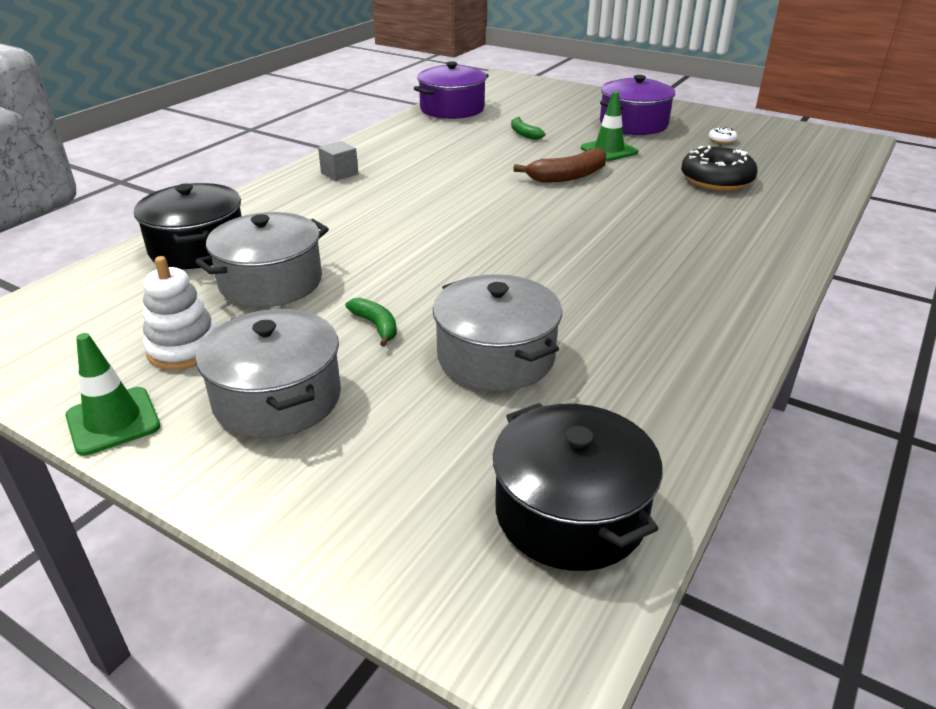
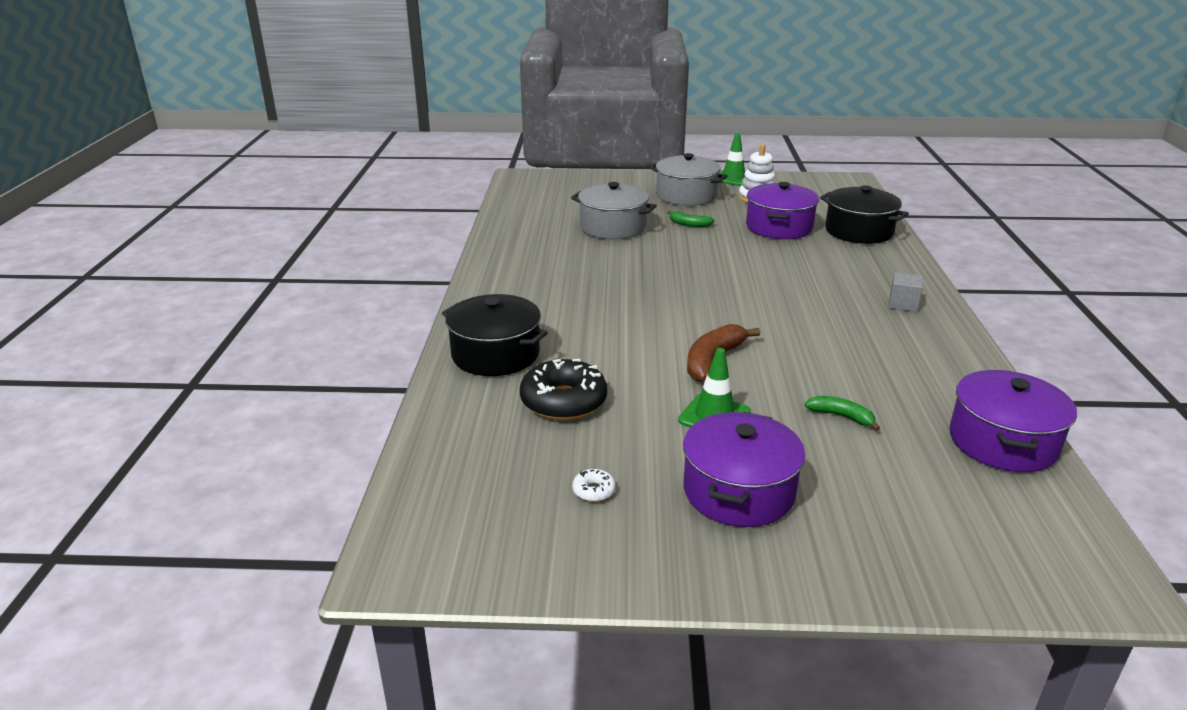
camera: 150 degrees right, 5 degrees down
(271, 282) = (779, 227): grey pot -> purple pot
(570, 512) = (534, 197): black pot -> black pot (495, 354)

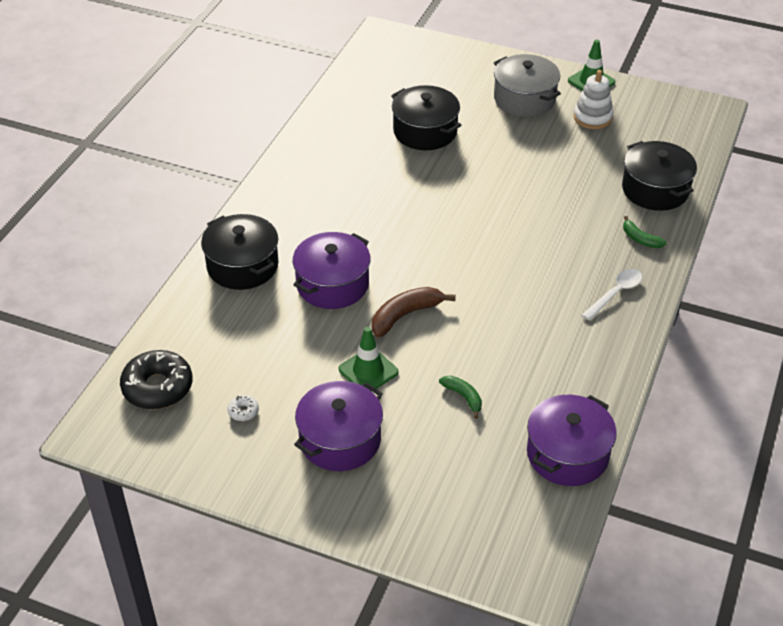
camera: 20 degrees right, 15 degrees up
(563, 401) = (267, 326): black donut -> black donut (157, 387)
(613, 227) = (425, 131): grey pot -> black pot
(688, 224) = (498, 142): green banana -> green banana (640, 239)
(779, 227) = (581, 166): purple pot -> purple pot (332, 284)
(903, 304) = (615, 293): grey cube -> white spoon

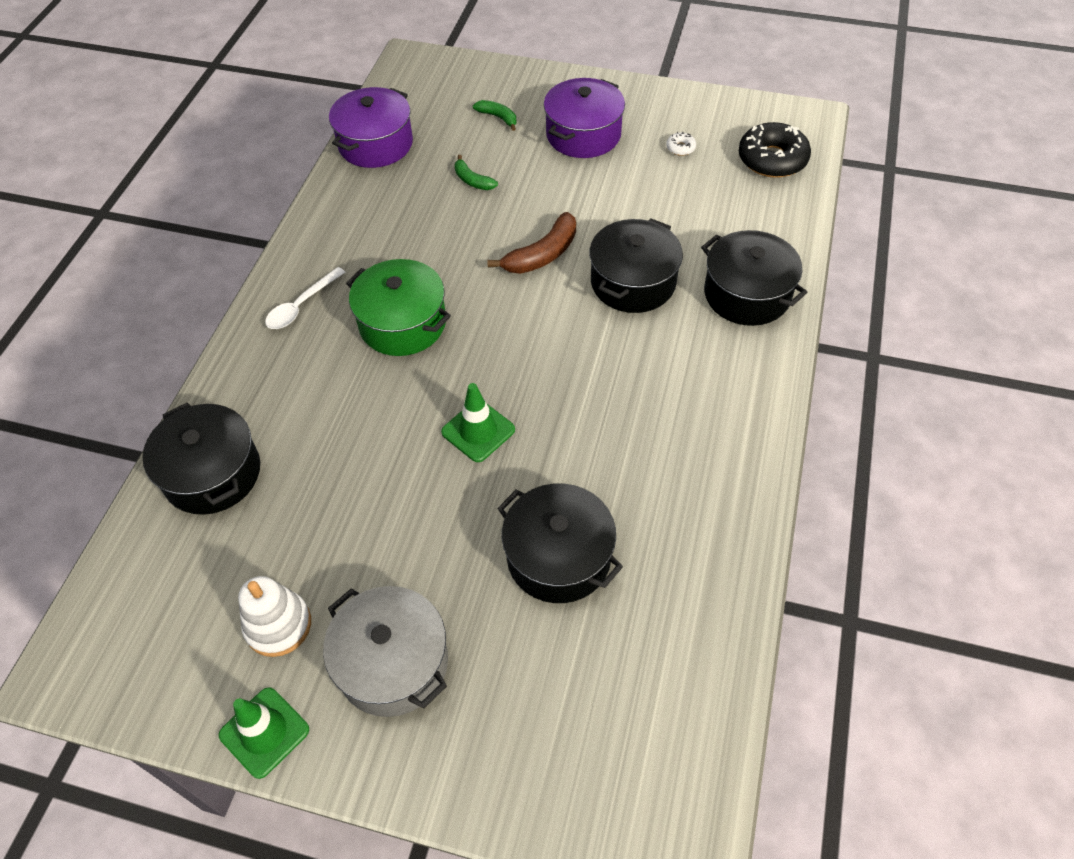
camera: 175 degrees right, 10 degrees up
(332, 284) = (633, 282): purple pot -> black pot
(368, 371) = (571, 194): green traffic cone -> green traffic cone (478, 431)
(528, 271) = (402, 323): none -> green pot
(640, 239) = (254, 385): green banana -> green banana (498, 117)

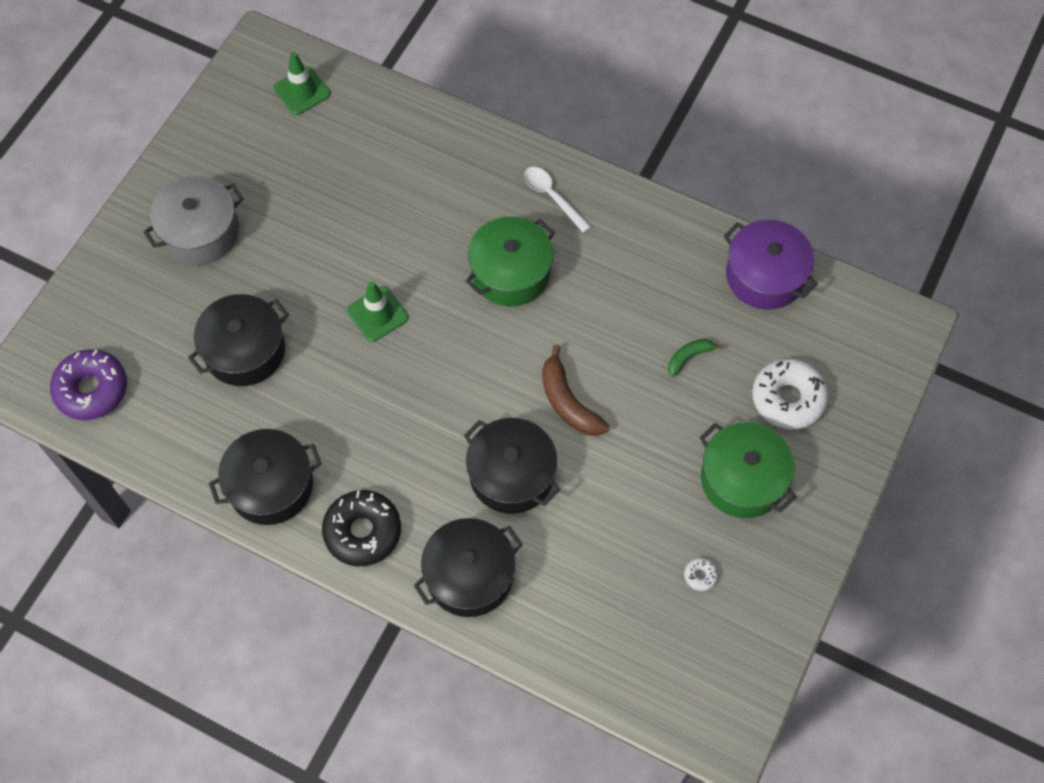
camera: 100 degrees right, 10 degrees up
(212, 473) = (392, 129): black pot -> black pot (271, 486)
(264, 732) = (180, 155): green traffic cone -> green traffic cone (302, 91)
(278, 625) = (252, 166): white stacking toy -> none
(498, 117) = (788, 398): green banana -> white donut
(583, 135) = (742, 479): purple pot -> green pot
(665, 732) = (92, 389): none -> purple donut
(772, 159) = (661, 669): black donut -> black donut (362, 532)

